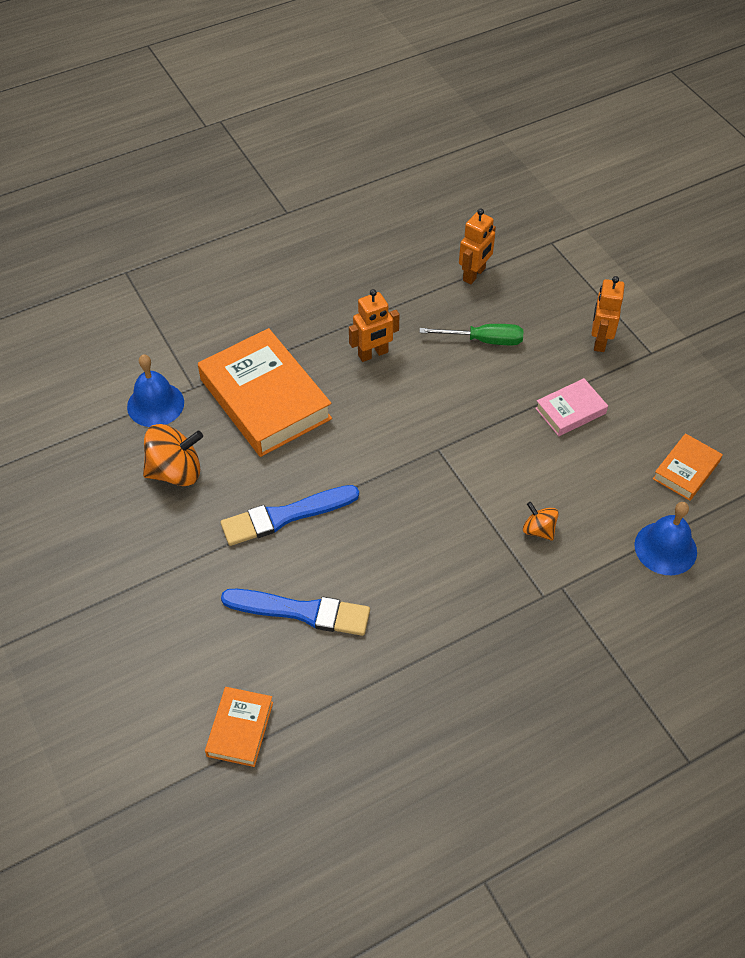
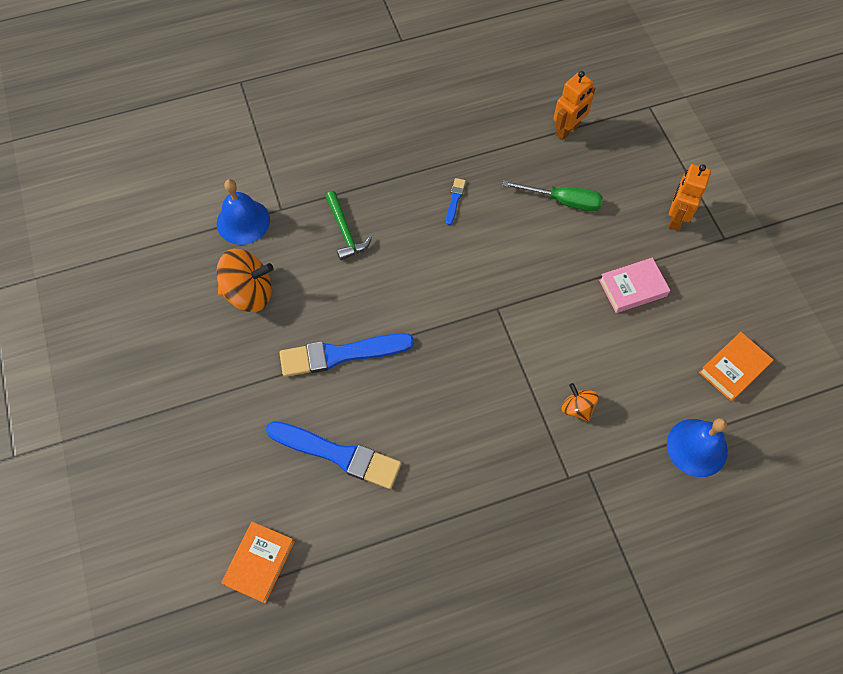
camera: 10 degrees right, 10 degrees up
(265, 399) = (345, 231): orange book -> green hammer
(373, 354) = (455, 200): orange robot -> blue brush

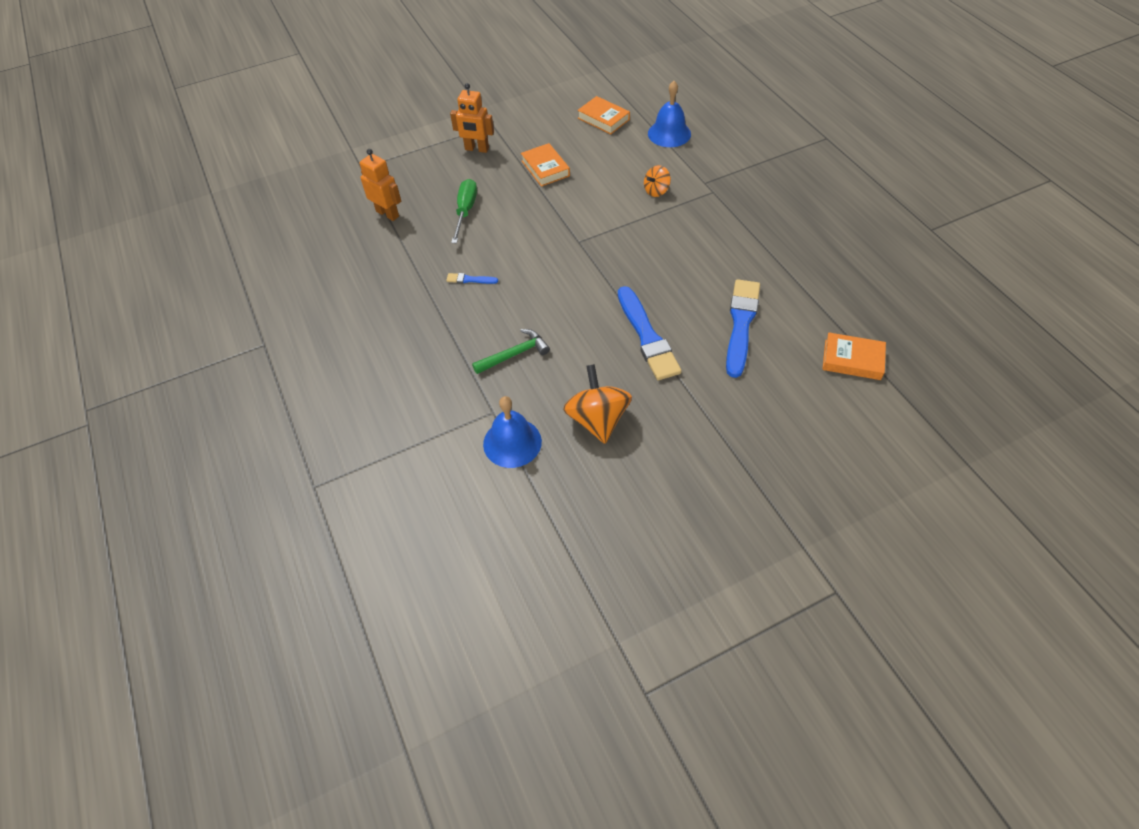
camera: 95 degrees left, 10 degrees down
(632, 288) = (545, 168): pink book -> orange book

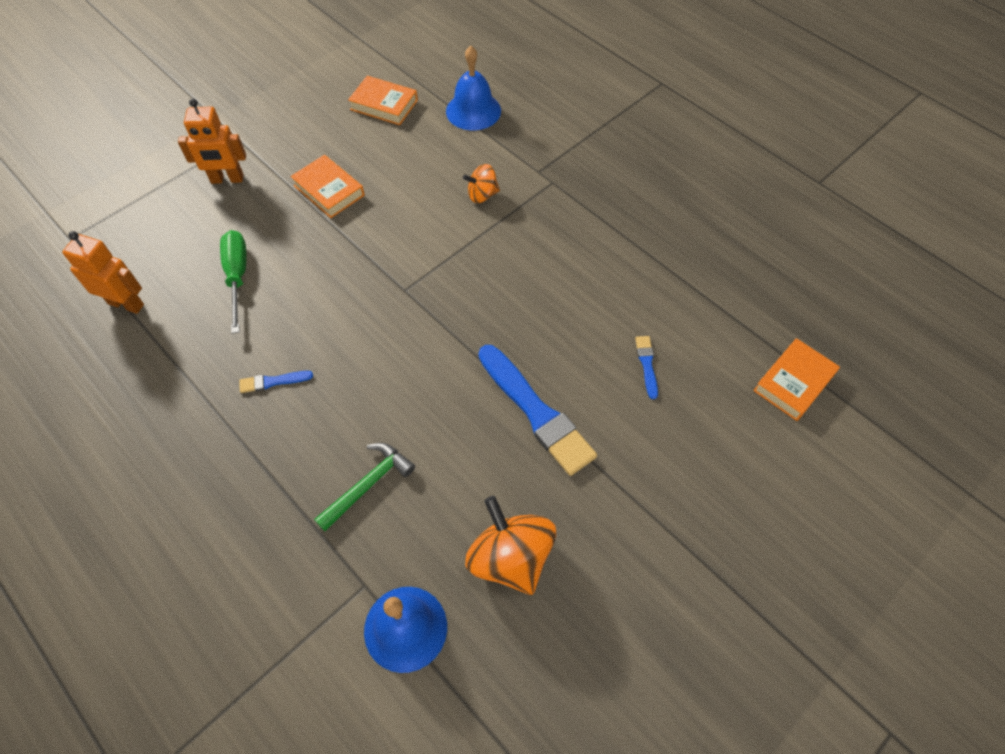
camera: 20 degrees left, 5 degrees up
(656, 191) = (482, 195): orange spinning top -> orange spinning top turned 45 degrees clockwise
(741, 324) = (647, 364): blue brush -> blue brush, size x0.44
(852, 359) = (793, 382): orange book -> orange book turned 45 degrees counterclockwise

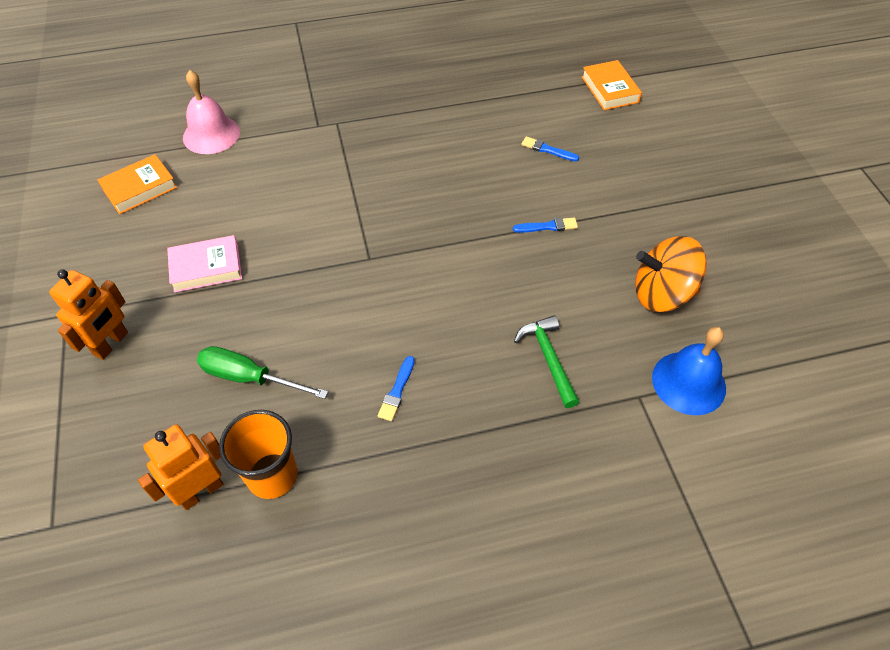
camera: 60 degrees left, 5 degrees down
(157, 339) = (272, 475): none -> orange cup
(329, 190) = (206, 268): orange book -> pink book
(473, 111) = (211, 134): blue bell -> pink bell
(482, 195) = (311, 168): orange spinning top -> none
(536, 412) = (547, 226): blue brush -> blue brush, size x0.44

